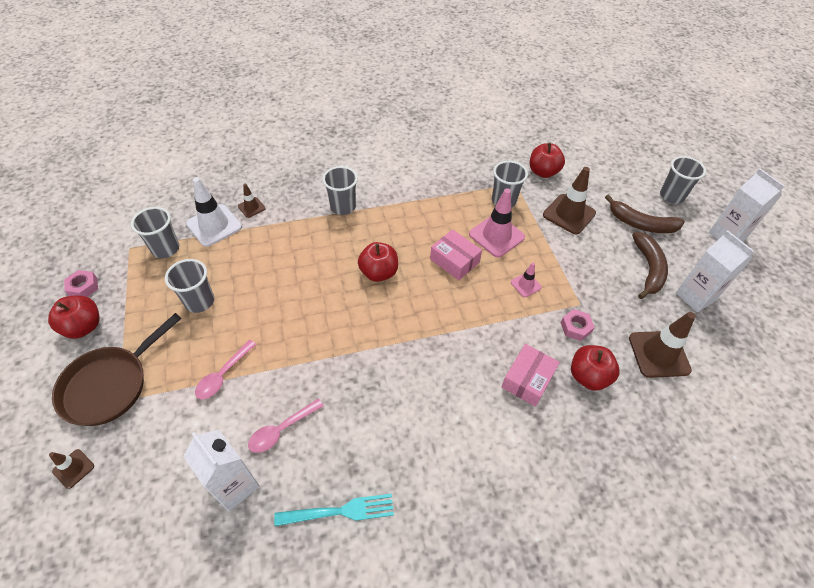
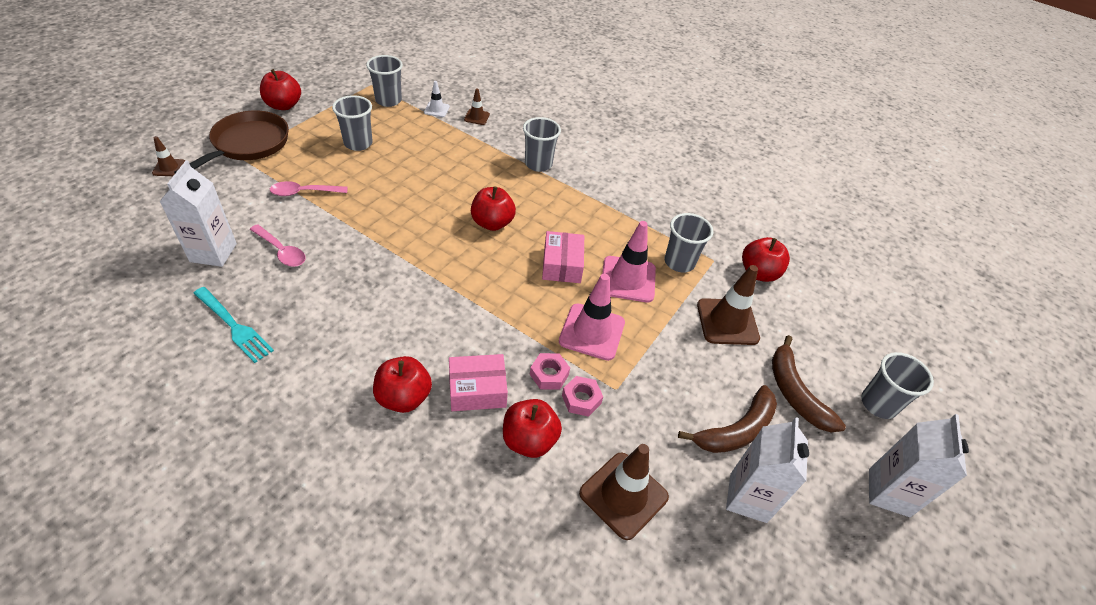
camera: 45 degrees right, 5 degrees down
(83, 287) = (316, 86): pink nut -> pink nut (549, 374)
(110, 385) = (247, 144): brown pan -> brown pan turned 120 degrees clockwise
(214, 225) = (436, 109): white traffic cone -> white traffic cone, size x0.52
(281, 430) = (281, 251): pink spoon -> pink spoon turned 150 degrees counterclockwise
(503, 428) = (404, 397): none -> red apple
(525, 285) = (592, 332): pink traffic cone -> pink traffic cone, size x1.94

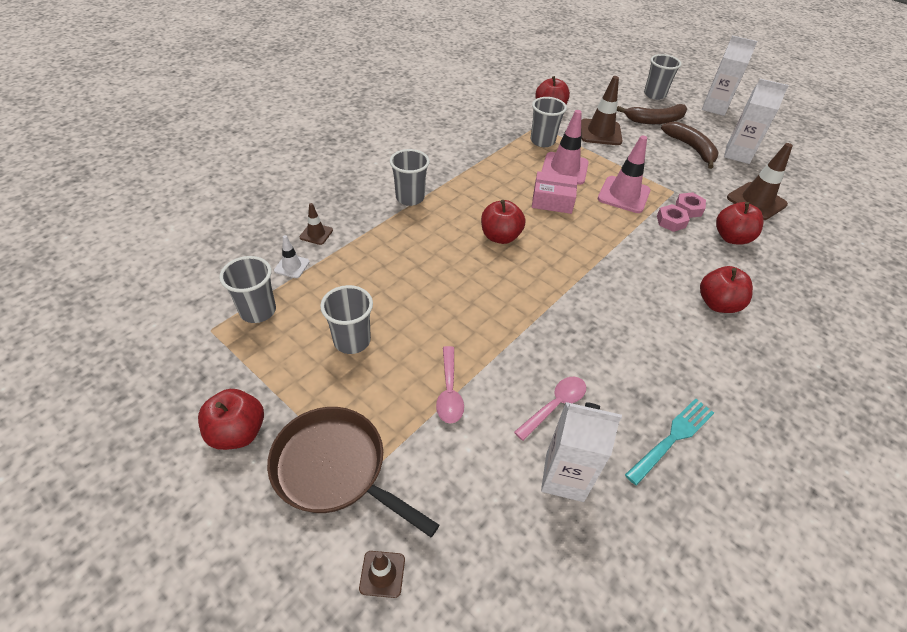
camera: 80 degrees left, 0 degrees up
(477, 390) = (696, 261): pink box -> none

